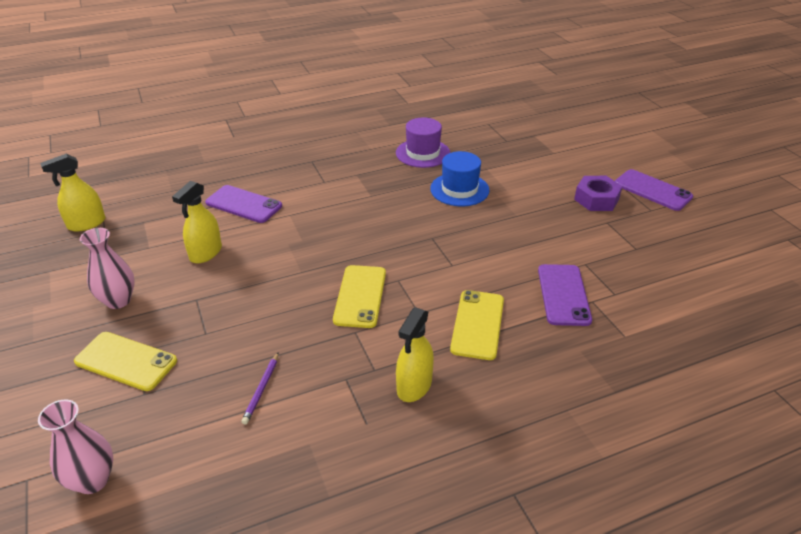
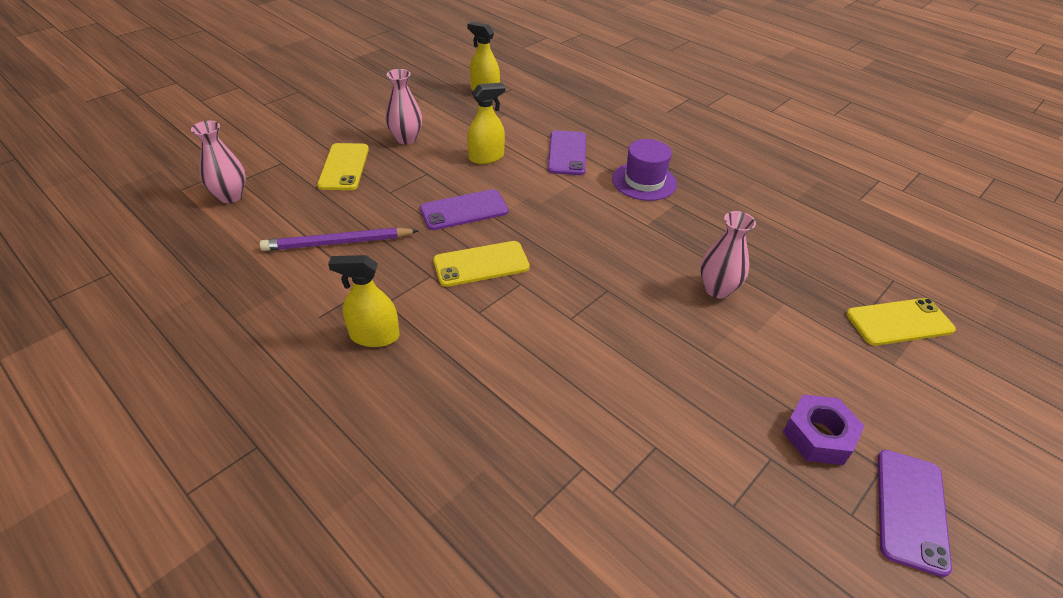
camera: 65 degrees right, 5 degrees up
(206, 253) = (486, 157): yellow spray bottle -> yellow spray bottle turned 150 degrees clockwise
(261, 389) = (338, 243): purple pencil -> purple pencil, size x1.86
(423, 153) = (763, 240): purple hat -> purple hat (644, 181)
(459, 189) = (717, 289): blue hat -> pink vase
(477, 324) = (483, 363): yellow phone -> yellow phone (899, 322)
(563, 295) = (577, 433): purple phone -> purple phone (464, 210)

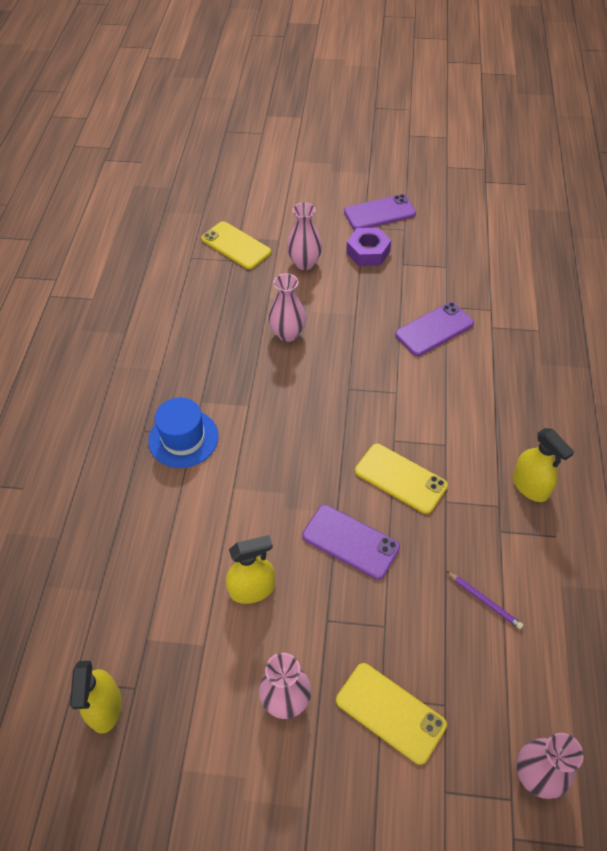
camera: 125 degrees left, 10 degrees up
(338, 243) = (484, 601): purple pencil -> purple pencil, size x0.54
(344, 167) = (390, 712): yellow phone -> yellow phone turned 75 degrees clockwise
(486, 157) = (252, 589): yellow spray bottle -> yellow spray bottle turned 135 degrees clockwise
(567, 153) = (183, 524): purple phone -> purple phone (434, 329)
(644, 181) = (183, 438): purple hat -> blue hat
(830, 362) = (304, 263): none -> pink vase

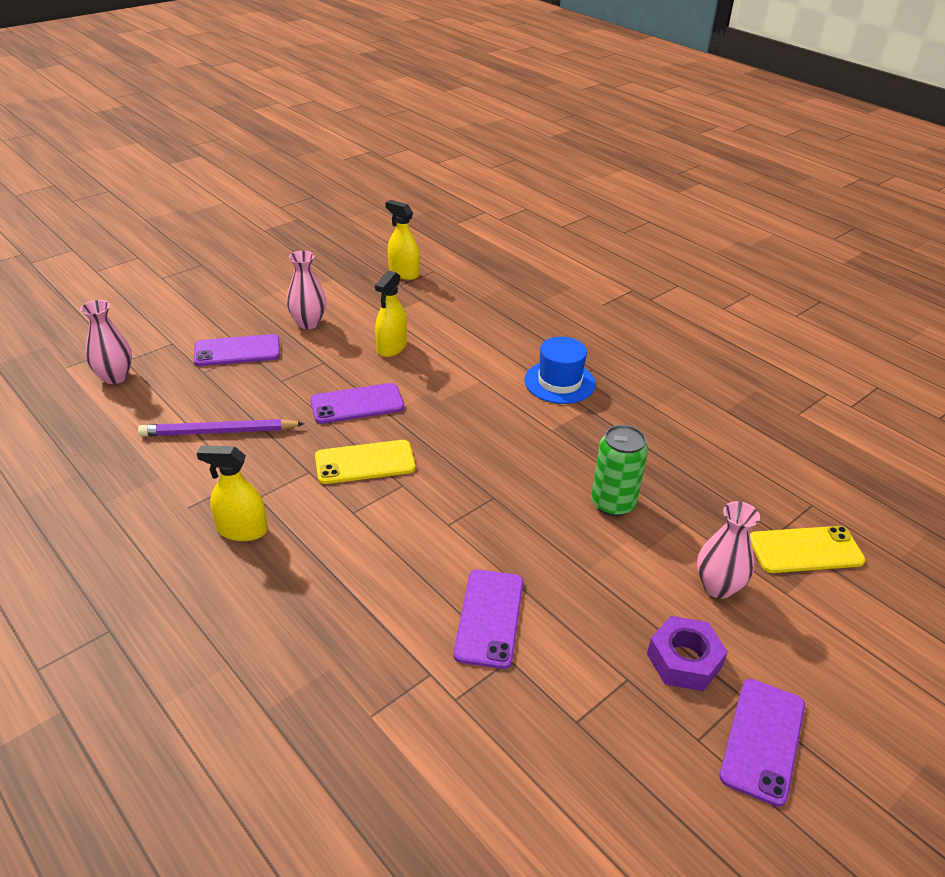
camera: 130 degrees right, 15 degrees down
(288, 334) = (613, 503): pink vase -> green can
(390, 712) = (237, 351): yellow phone -> purple phone
(484, 601) = (219, 432): purple pencil -> purple pencil, size x1.86

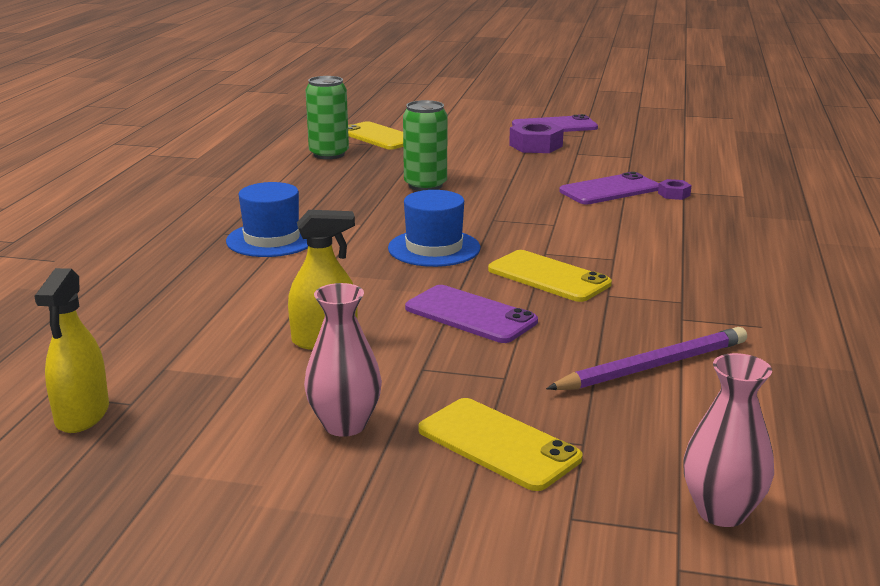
camera: 125 degrees left, 15 degrees down
(219, 432) = (653, 366): purple pencil -> purple pencil turned 75 degrees counterclockwise
(237, 351) = (498, 444): purple phone -> yellow phone
(242, 530) = (726, 290): yellow spray bottle -> none
(431, 659) = (674, 194): none -> purple nut
(469, 439) = (434, 248): none -> blue hat
(718, 587) = (457, 148): pink vase -> none
(758, 488) = (329, 154): none -> green can

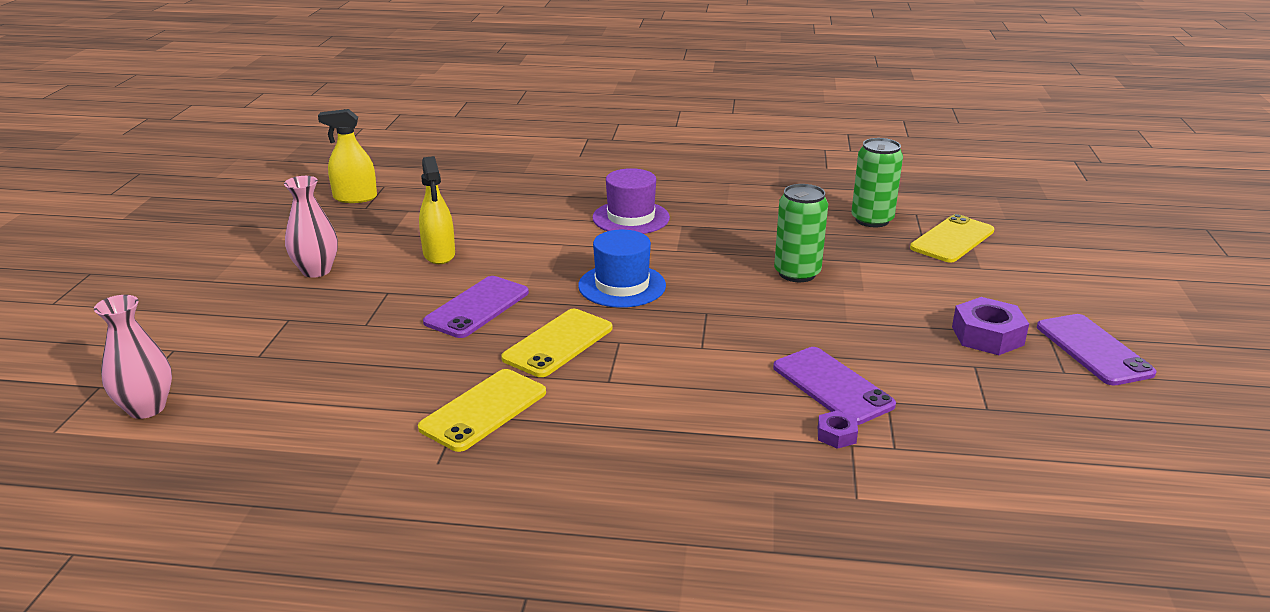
camera: 85 degrees right, 5 degrees up
(272, 239) = (631, 218): blue hat -> purple hat
(498, 444) = (271, 323): yellow phone -> yellow phone (483, 410)
(653, 366) = (366, 392): purple pencil -> none

